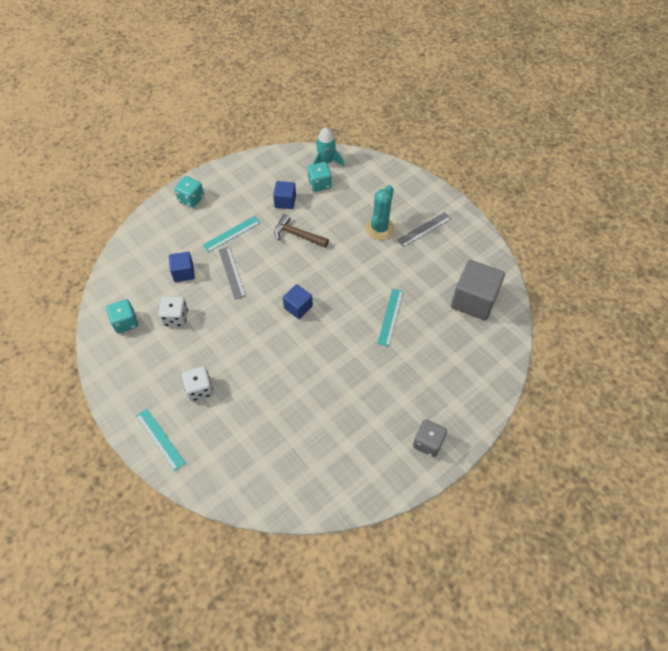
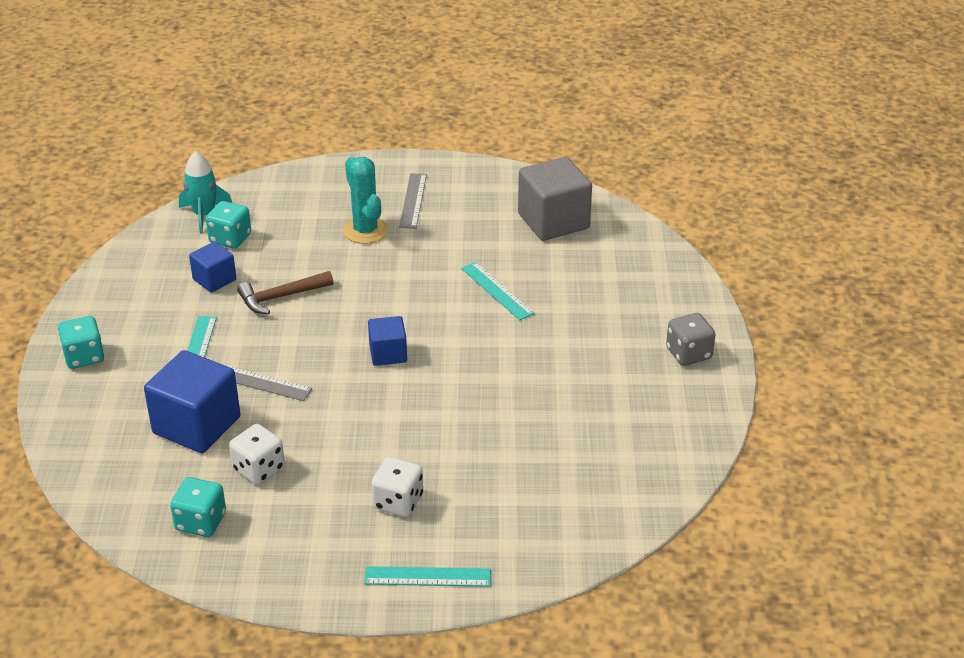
camera: 50 degrees left, 20 degrees down
(183, 272) = (196, 425): blue cube -> blue cube, size x1.79

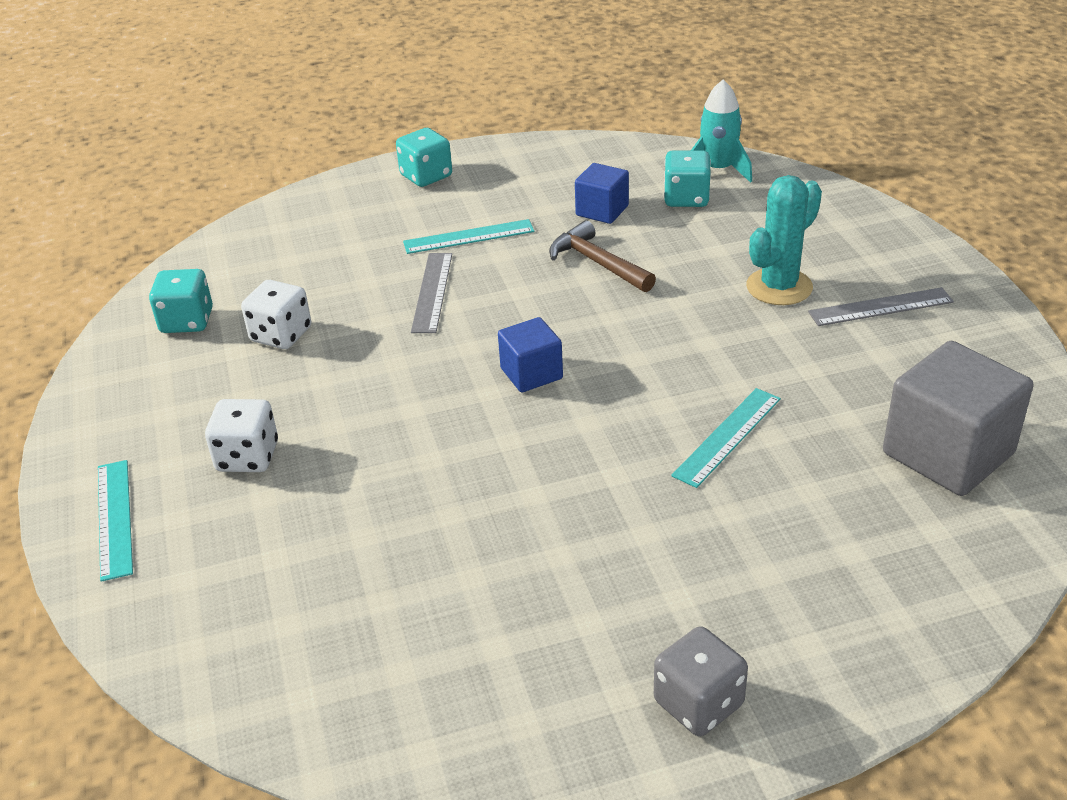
camera: 75 degrees right, 0 degrees up
(196, 425) = (342, 273): blue cube -> none

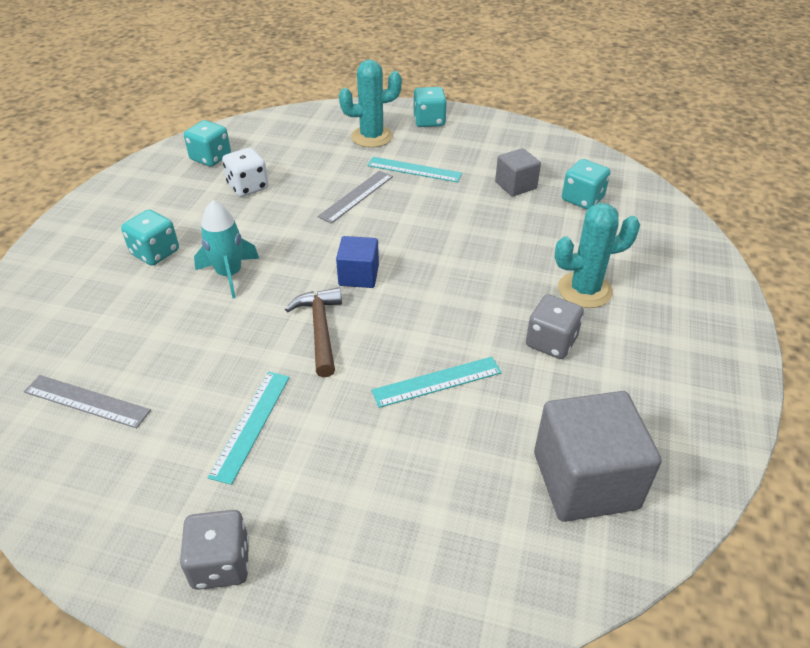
camera: 30 degrees right, 5 degrees up
(115, 518) = (59, 256): turquoise ruler -> turquoise ruler (251, 425)
(247, 457) = (155, 252): white dice -> turquoise dice
(375, 219) = (372, 137): none -> turquoise cactus
(598, 263) = (476, 220): brown hammer -> brown hammer (320, 330)
(602, 211) = (515, 185): blue cube -> grey cube
(718, 170) = (626, 188): turquoise rocket -> turquoise rocket (229, 274)
(797, 349) = (551, 342): none -> grey dice
(880, 307) = (647, 339): grey ruler -> grey ruler (87, 401)

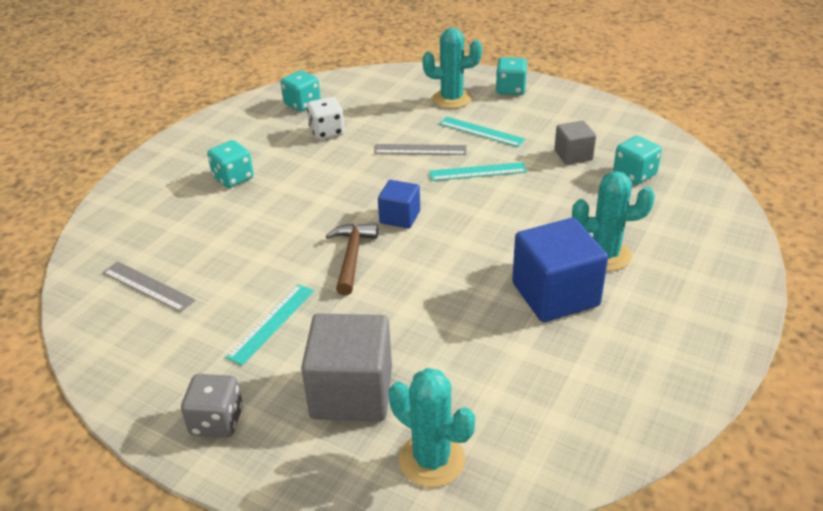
camera: 15 degrees right, 5 degrees down
(229, 274) = (289, 203): turquoise rocket -> none
(356, 196) = (420, 149): grey ruler -> grey ruler turned 45 degrees clockwise
(437, 381) = (439, 312): turquoise ruler -> turquoise ruler (477, 172)
(487, 564) = (432, 460): none -> turquoise cactus
(551, 342) = (555, 294): grey dice -> blue cube
(585, 480) = (543, 411): grey cube -> grey cube (352, 392)

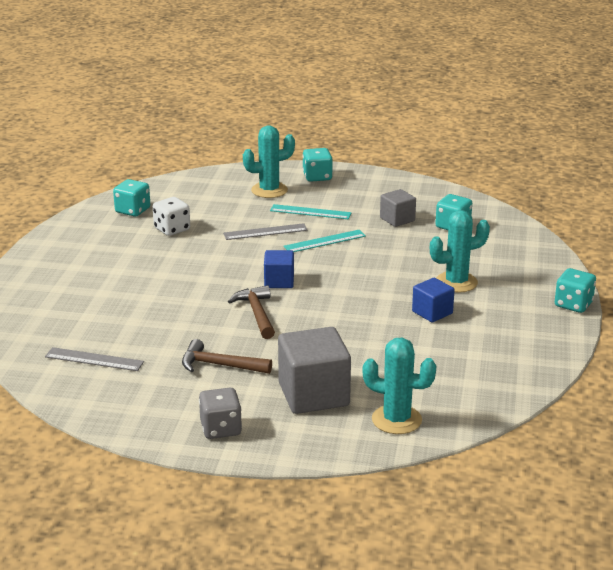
camera: 20 degrees left, 10 degrees down
(233, 178) = (110, 274): turquoise dice -> turquoise dice (573, 304)
(271, 323) = (220, 365): turquoise ruler -> brown hammer
(555, 294) = (432, 312): blue cube -> blue cube, size x0.56

